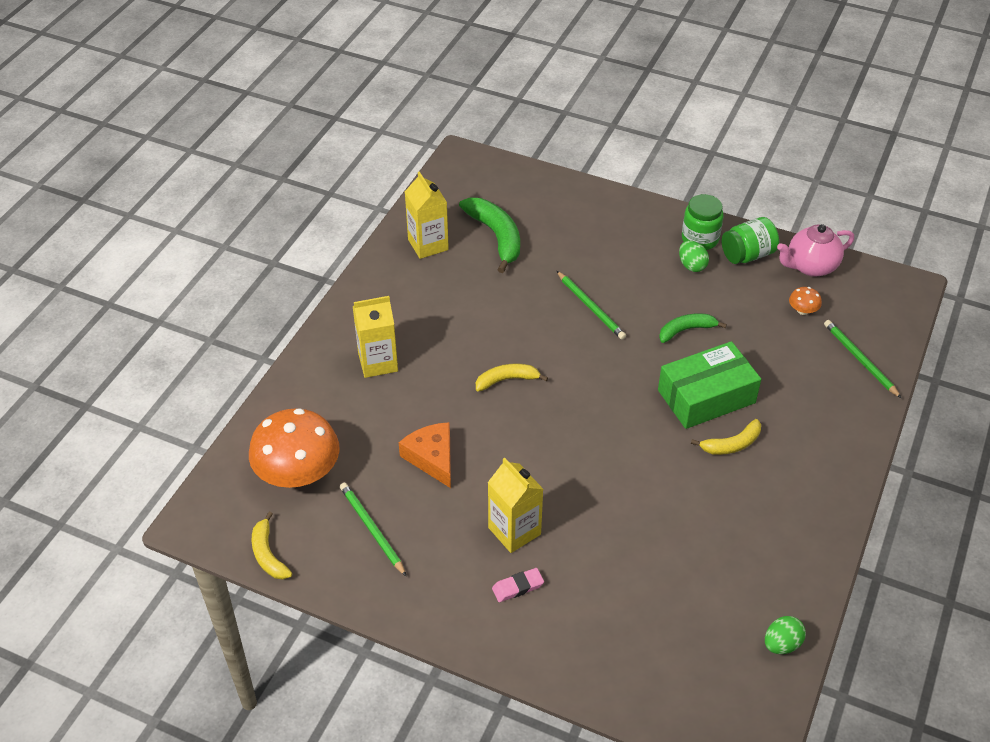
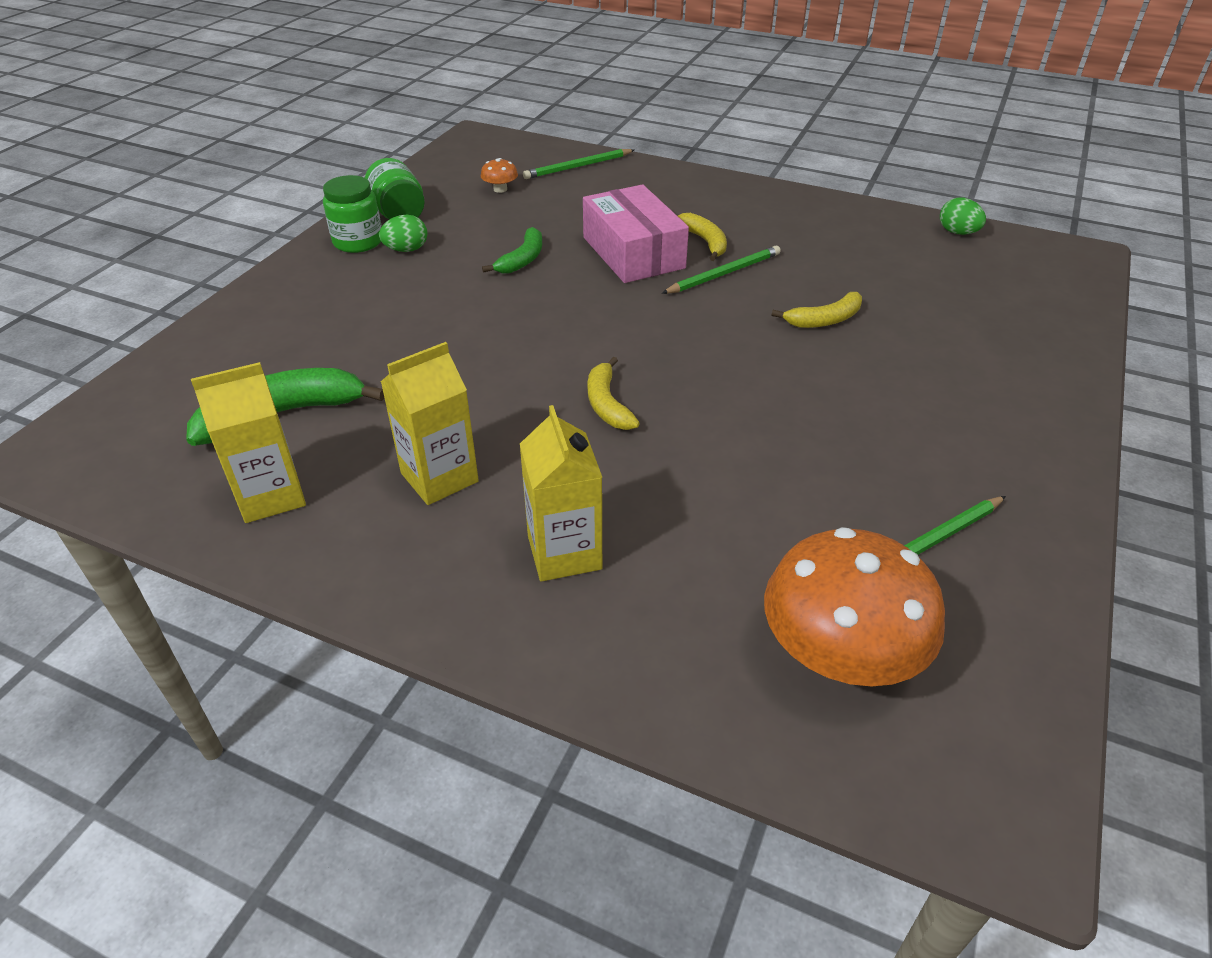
camera: 90 degrees left, 5 degrees down
(268, 554) = (1034, 683): yellow banana -> yellow banana (824, 320)
(432, 458) = (770, 479): orange cheese -> none
(514, 531) = (881, 399): yellow carton -> yellow carton (439, 477)
(518, 587) = (969, 396): pink eraser -> none
(591, 307) = (468, 327): green pencil -> green pencil (724, 273)
(686, 330) = (522, 259): green banana -> green banana turned 135 degrees counterclockwise
(706, 396) = (633, 253): green box -> pink box
(810, 266) = (430, 180): pink teapot -> none

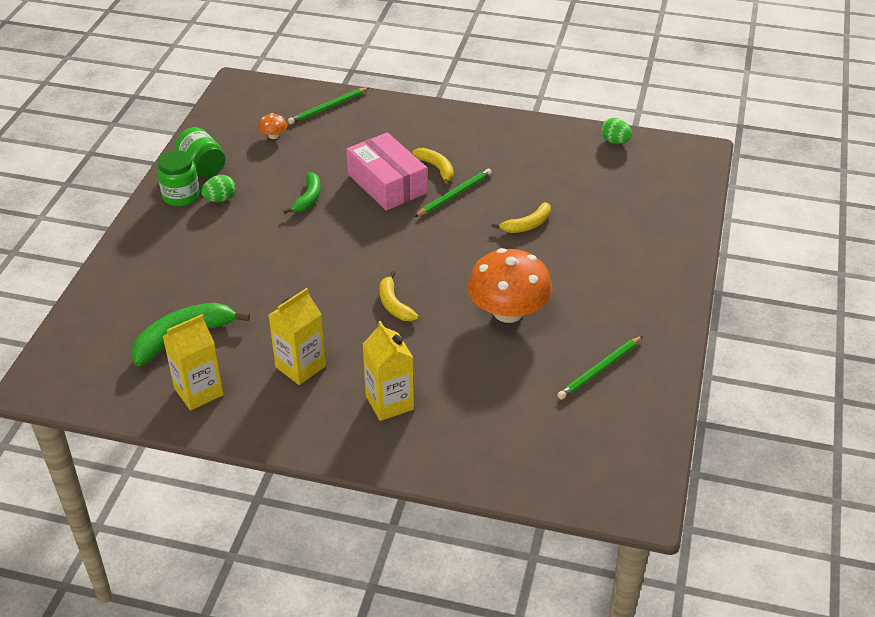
camera: 10 degrees left, 0 degrees up
(840, 653) = (553, 437): orange mushroom -> orange mushroom (508, 312)

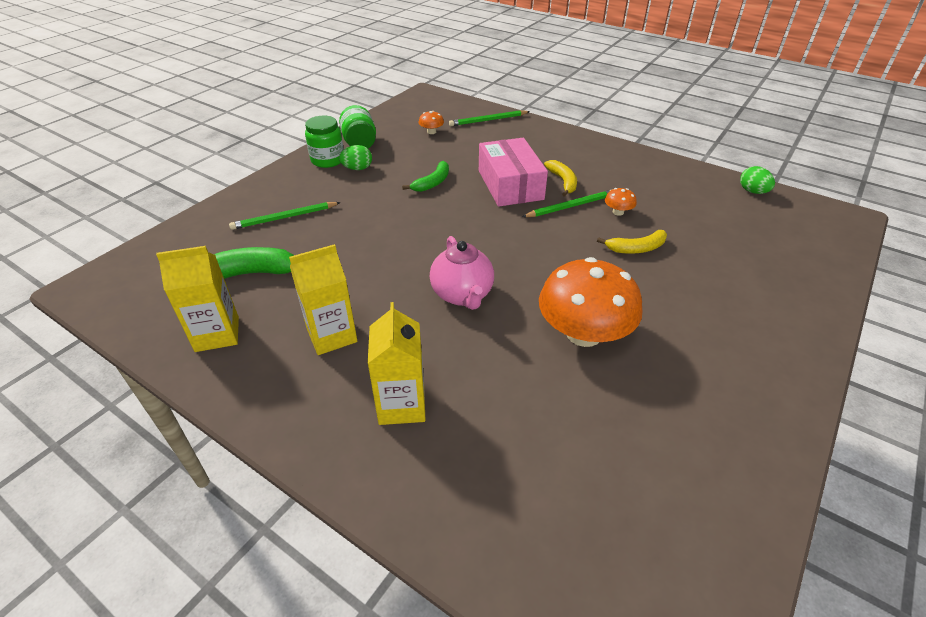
camera: 20 degrees right, 0 degrees up
(394, 304) = (462, 295): yellow banana -> pink teapot
(500, 191) = (618, 212): none -> orange mushroom
(599, 370) = (677, 437): green pencil -> green pencil (284, 218)

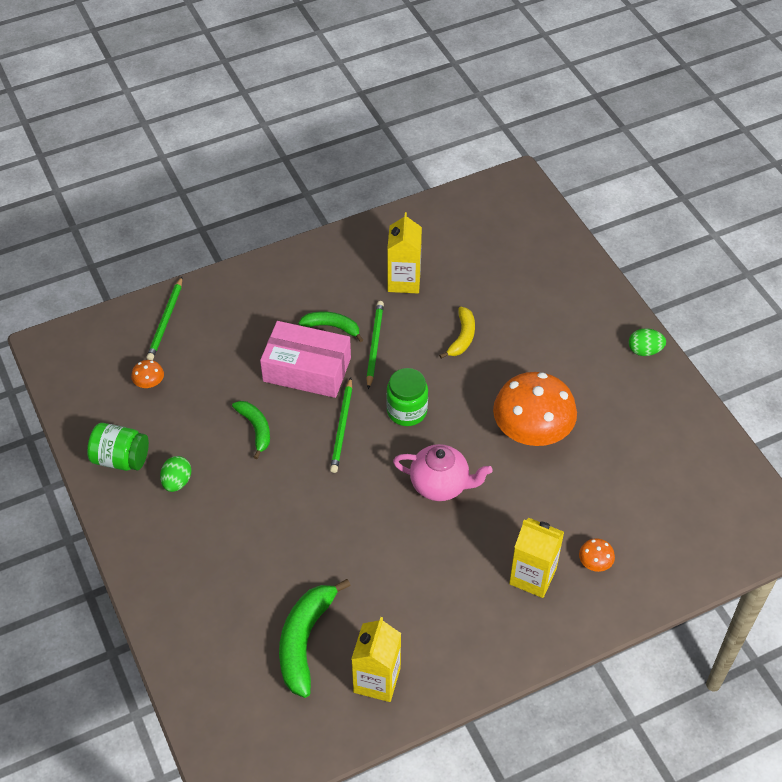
camera: 60 degrees left, 10 degrees up
(284, 218) = (227, 578): green pencil -> green pencil (342, 427)
(328, 160) = (136, 502): green jar -> green jar (407, 411)
(332, 335) = (431, 596): yellow carton -> yellow carton (404, 281)
(563, 181) = (332, 327): yellow banana -> green banana
(618, 212) = (407, 317): orange mushroom -> orange mushroom (595, 562)
(752, 191) = (445, 209): green egg -> green egg (644, 350)

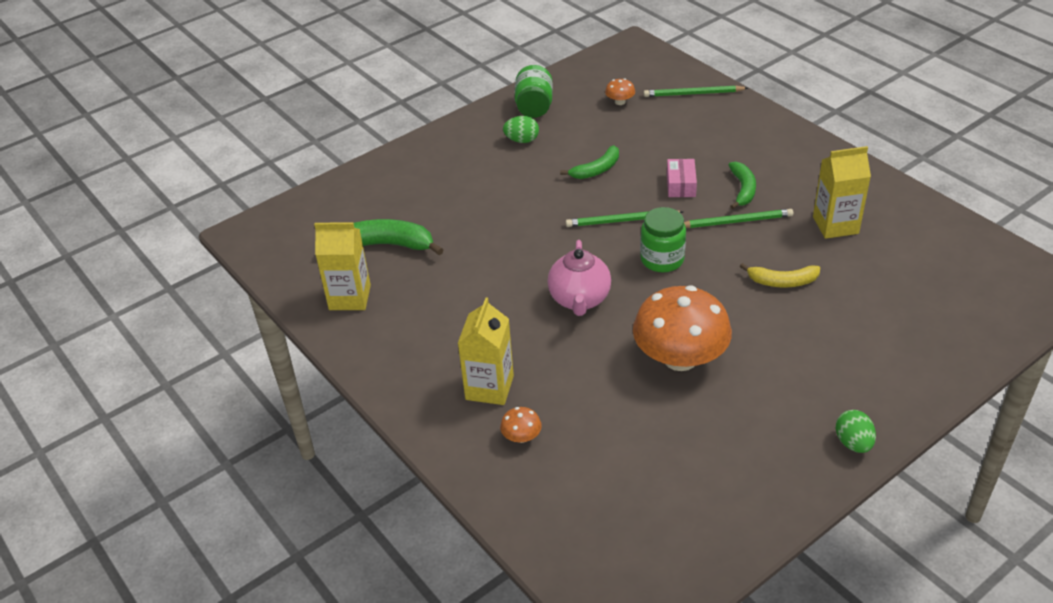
camera: 80 degrees right, 10 degrees down
(307, 369) = (681, 185): pink box -> pink box, size x0.50

